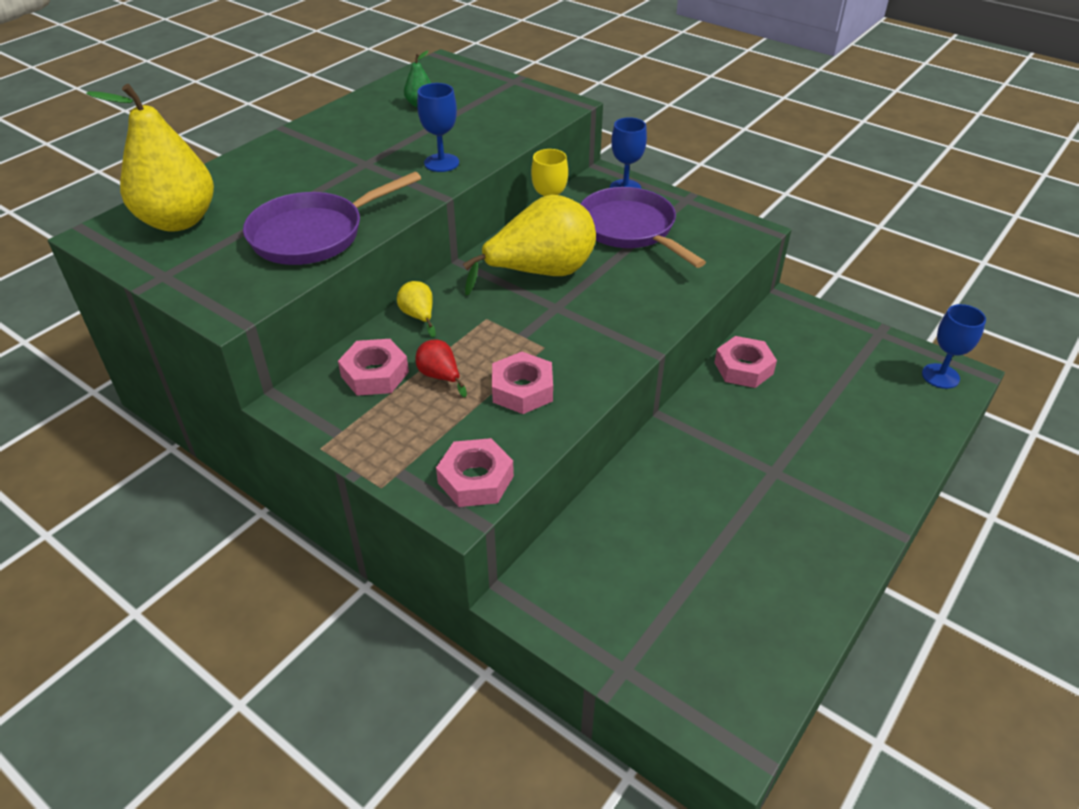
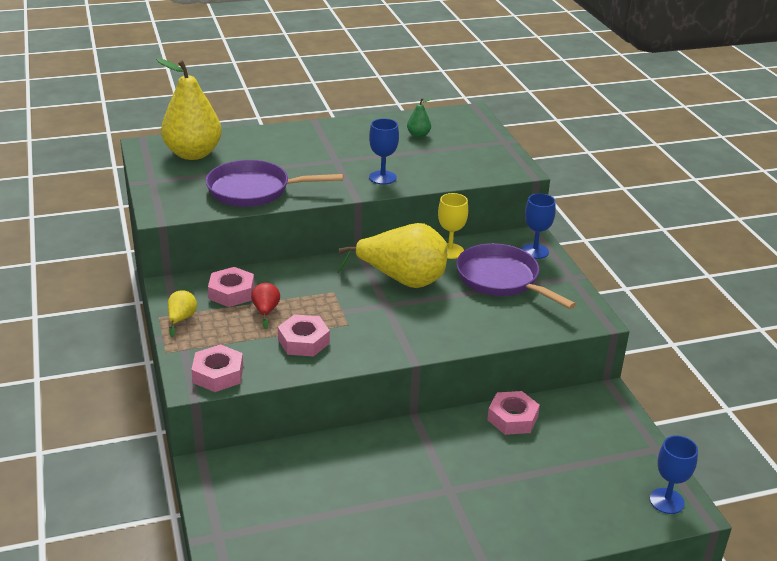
camera: 35 degrees right, 10 degrees down
(418, 316) = (294, 272): yellow pear -> yellow pear (181, 319)
(630, 229) = (501, 279): purple pan -> purple pan turned 45 degrees counterclockwise

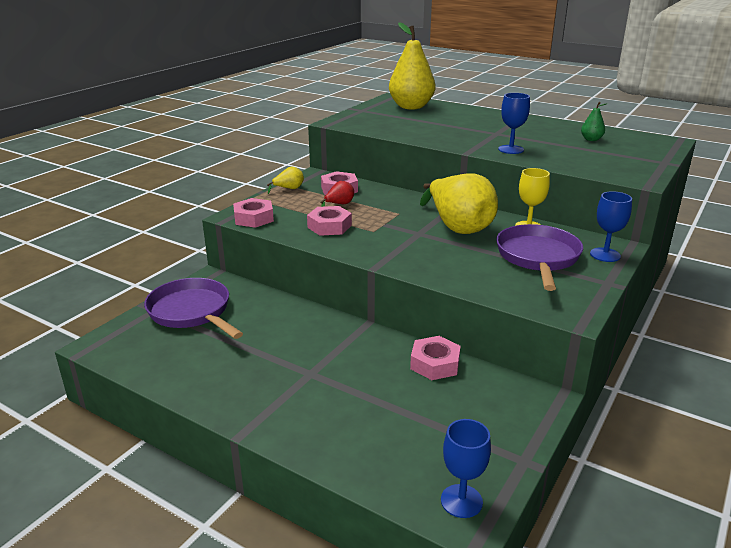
camera: 50 degrees right, 5 degrees down
(254, 190) = (409, 130): purple pan -> purple pan (192, 312)

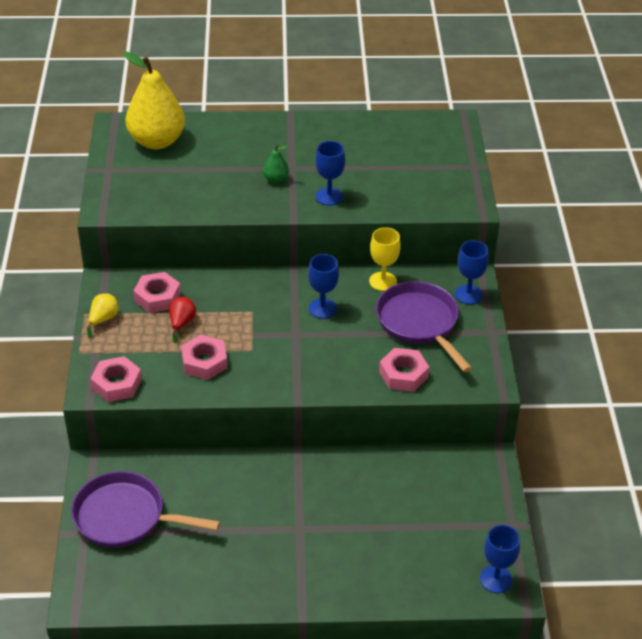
camera: 35 degrees left, 15 degrees up
(435, 364) = (388, 467): pink nut -> pink nut (403, 374)
(458, 227) = (322, 308): yellow pear -> blue goblet
(591, 139) = (388, 146): green pear -> green pear (276, 179)

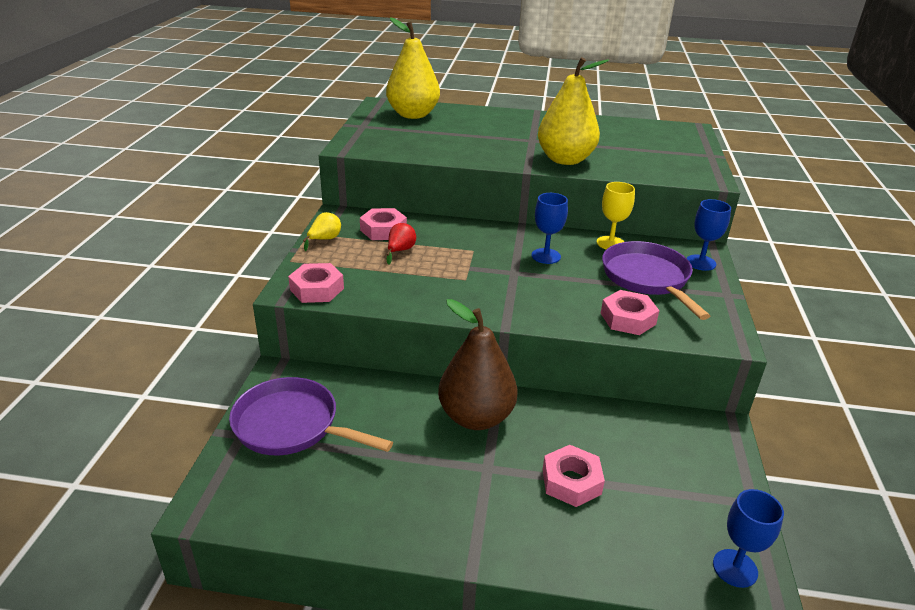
camera: 10 degrees right, 10 degrees down
(204, 362) = (413, 283): pink nut -> pink nut (571, 481)
(276, 179) = (515, 145): green pear -> none
(282, 483) = (476, 417): none -> brown pear
(329, 196) = (565, 160): blue goblet -> yellow pear

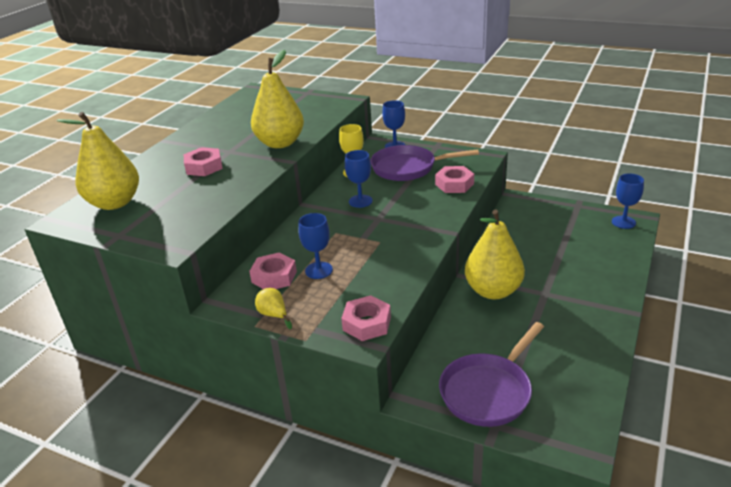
camera: 70 degrees left, 0 degrees up
(400, 251) = (318, 270): red pear -> blue goblet
(476, 417) = (493, 291): brown pear -> yellow pear
(571, 481) = (559, 261): pink nut -> pink nut (204, 167)

